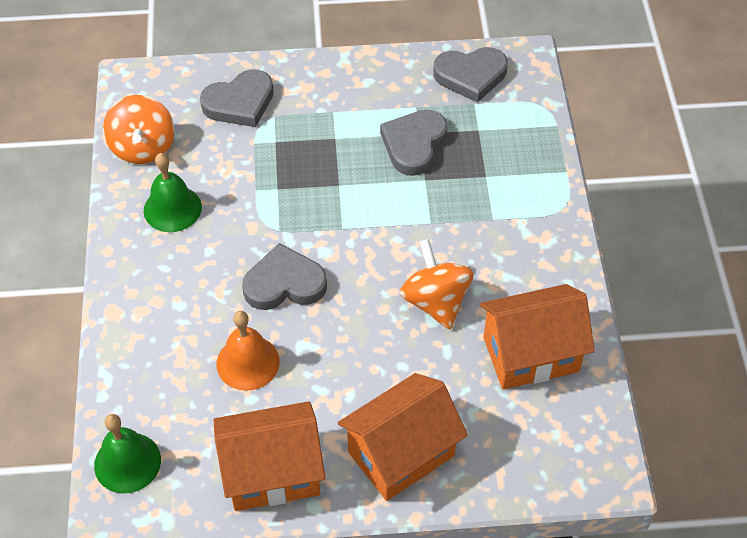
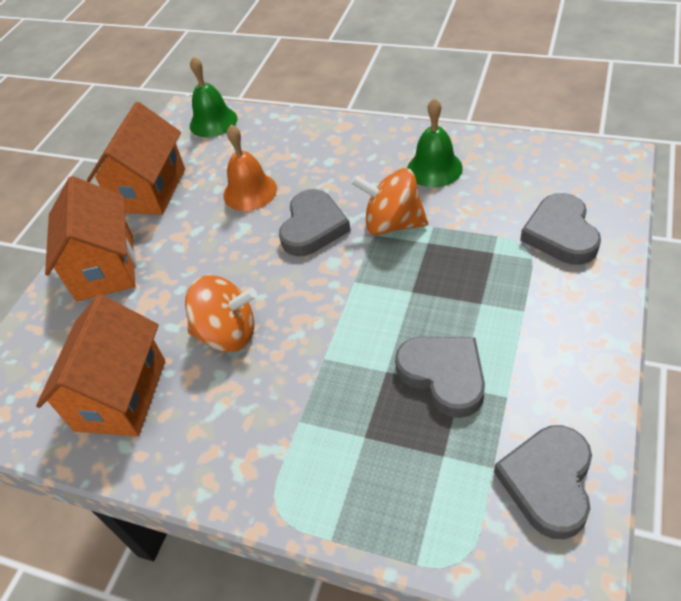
camera: 120 degrees right, 5 degrees down
(143, 148) = (518, 158): orange spinning top -> orange spinning top (392, 224)

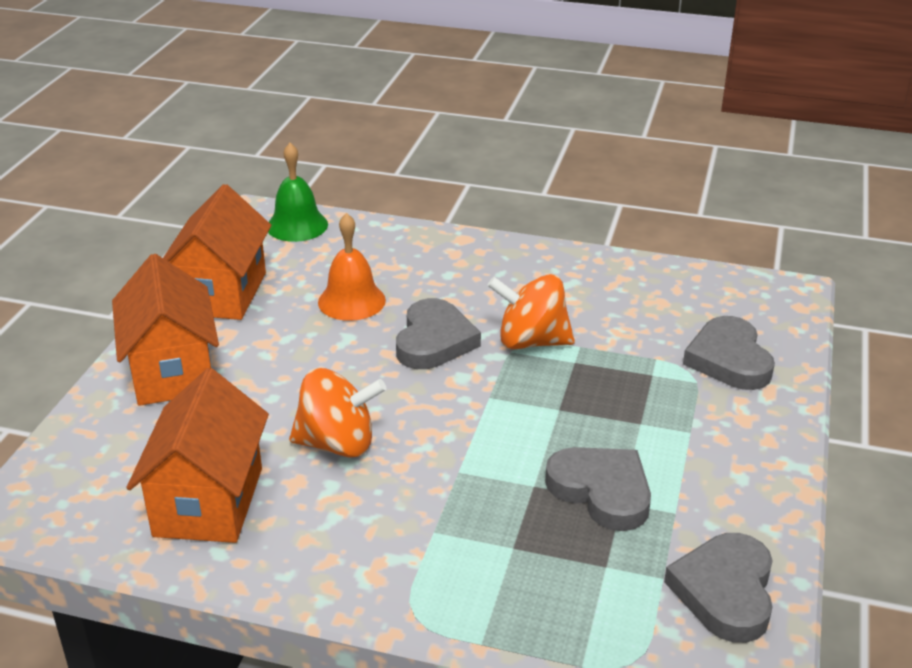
camera: 10 degrees left, 15 degrees down
(434, 168) = (578, 288): green bell -> none

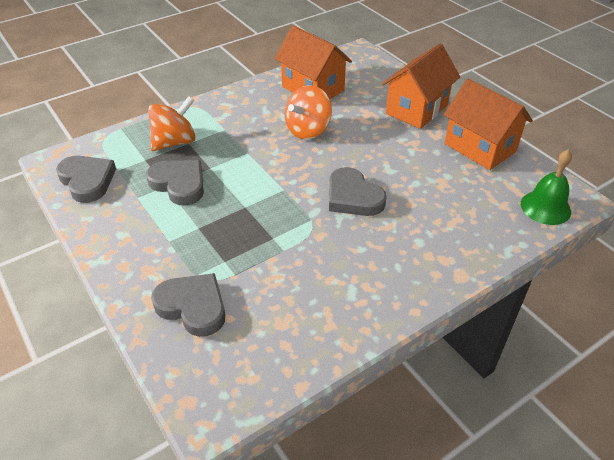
camera: 130 degrees right, 10 degrees up
(172, 371) = (417, 109): orange house -> orange house turned 75 degrees counterclockwise
(351, 301) = (426, 187): orange bell -> none
(531, 341) = (310, 233): orange spinning top -> orange spinning top (175, 142)
(601, 491) = (179, 184): grey heart -> grey heart turned 135 degrees counterclockwise

